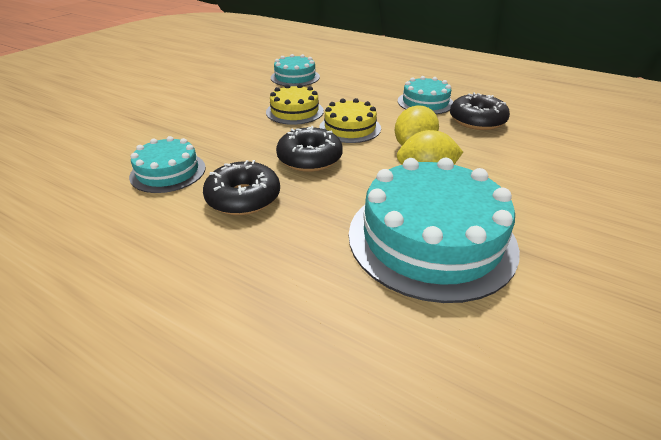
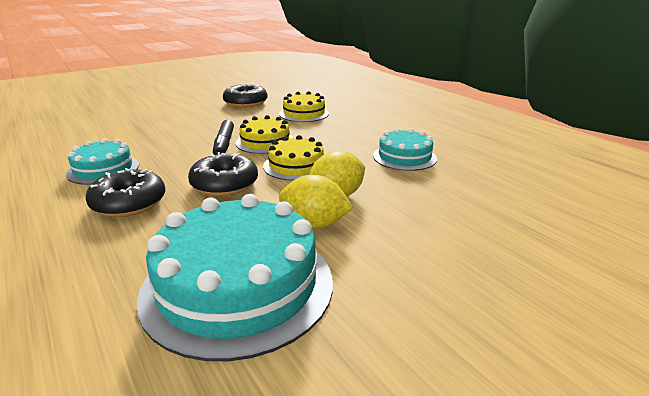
camera: 25 degrees right, 10 degrees down
(258, 121) = (224, 144): none -> black marker
(295, 77) = (304, 113): turquoise cake -> yellow cake
(477, 120) = (441, 185): black donut -> black donut (245, 103)

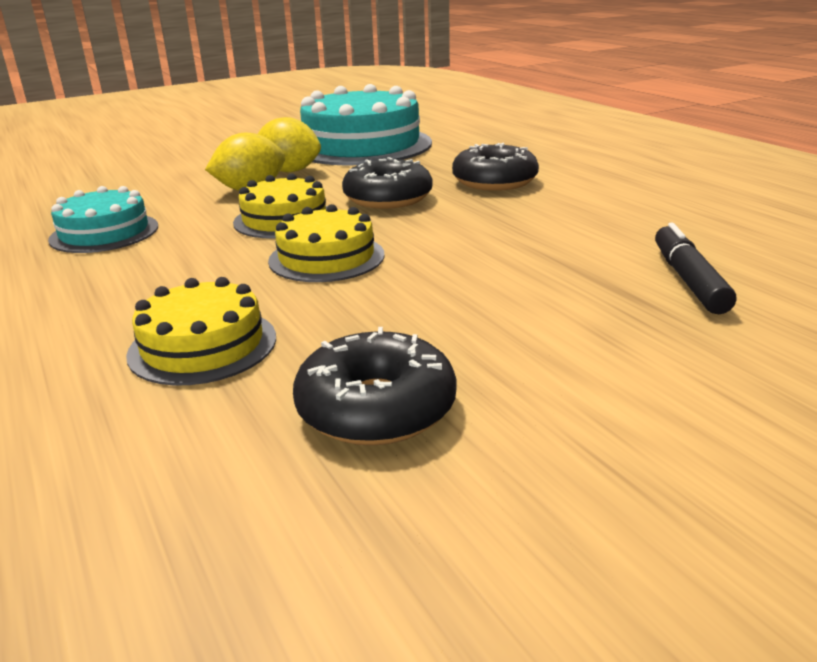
camera: 175 degrees left, 0 degrees up
(103, 169) = (578, 212): turquoise cake -> none
(224, 144) = (406, 253): black marker -> black marker (688, 280)

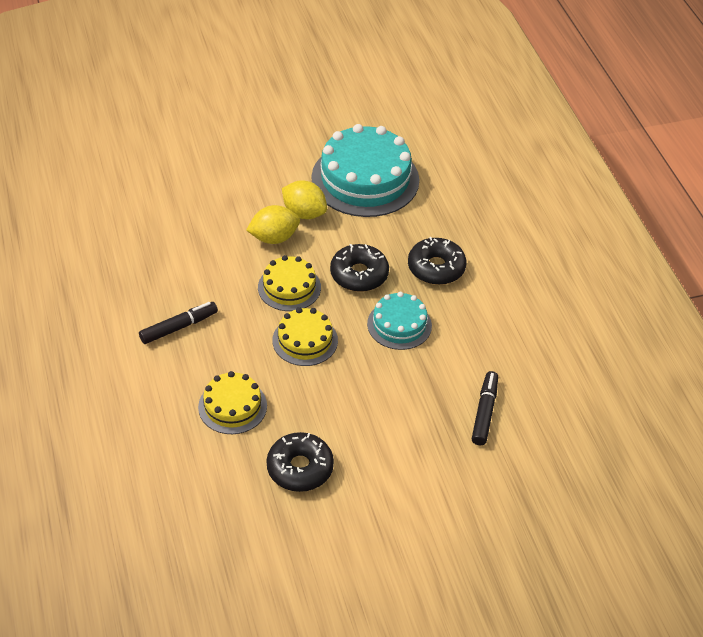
camera: 10 degrees right, 20 degrees up
(95, 275) = (179, 327): none -> black marker
(104, 233) = (181, 276): turquoise cake -> turquoise cake (399, 325)

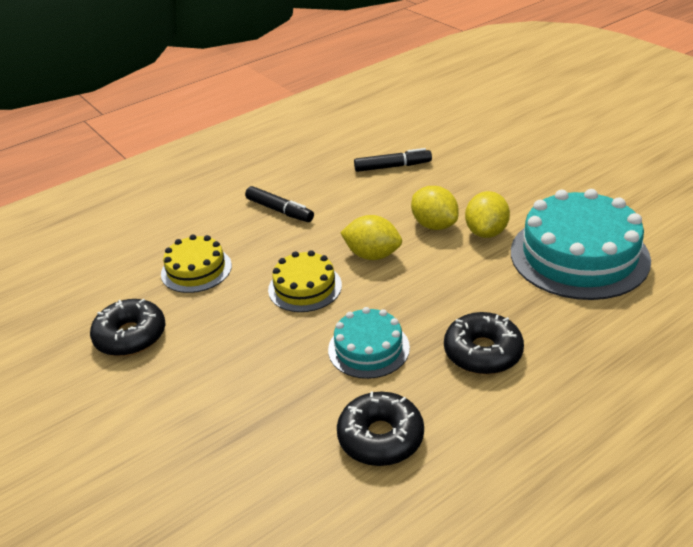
camera: 75 degrees right, 10 degrees down
(289, 287) = (372, 255): yellow cake -> yellow lemon
(359, 274) = (425, 295): black donut -> black donut (380, 437)
(484, 412) = (264, 467): black marker -> black marker (393, 167)

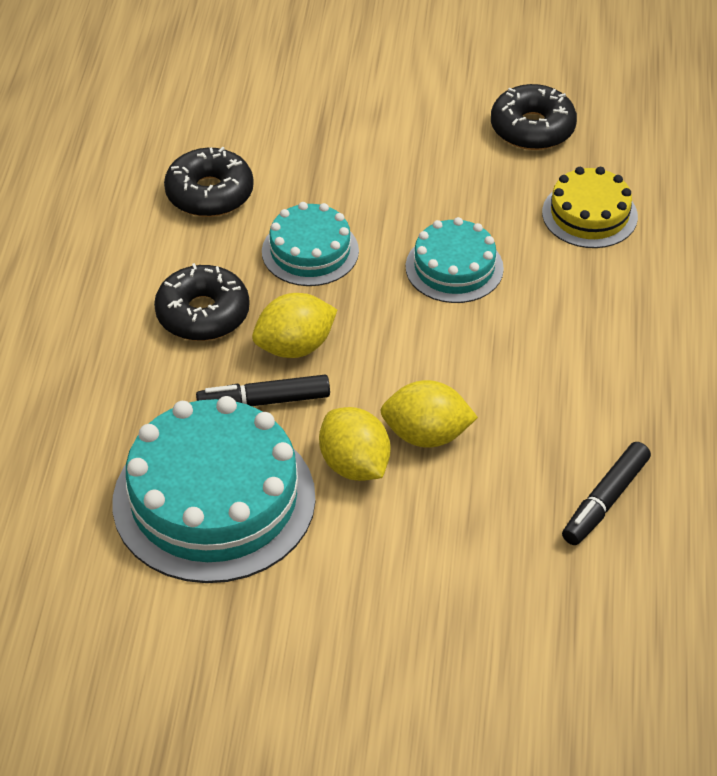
camera: 130 degrees right, 10 degrees up
(279, 210) = (630, 336): black marker -> black marker (264, 401)
(305, 287) = (454, 267): yellow cake -> turquoise cake
(372, 255) = (440, 348): yellow lemon -> yellow lemon (295, 347)

